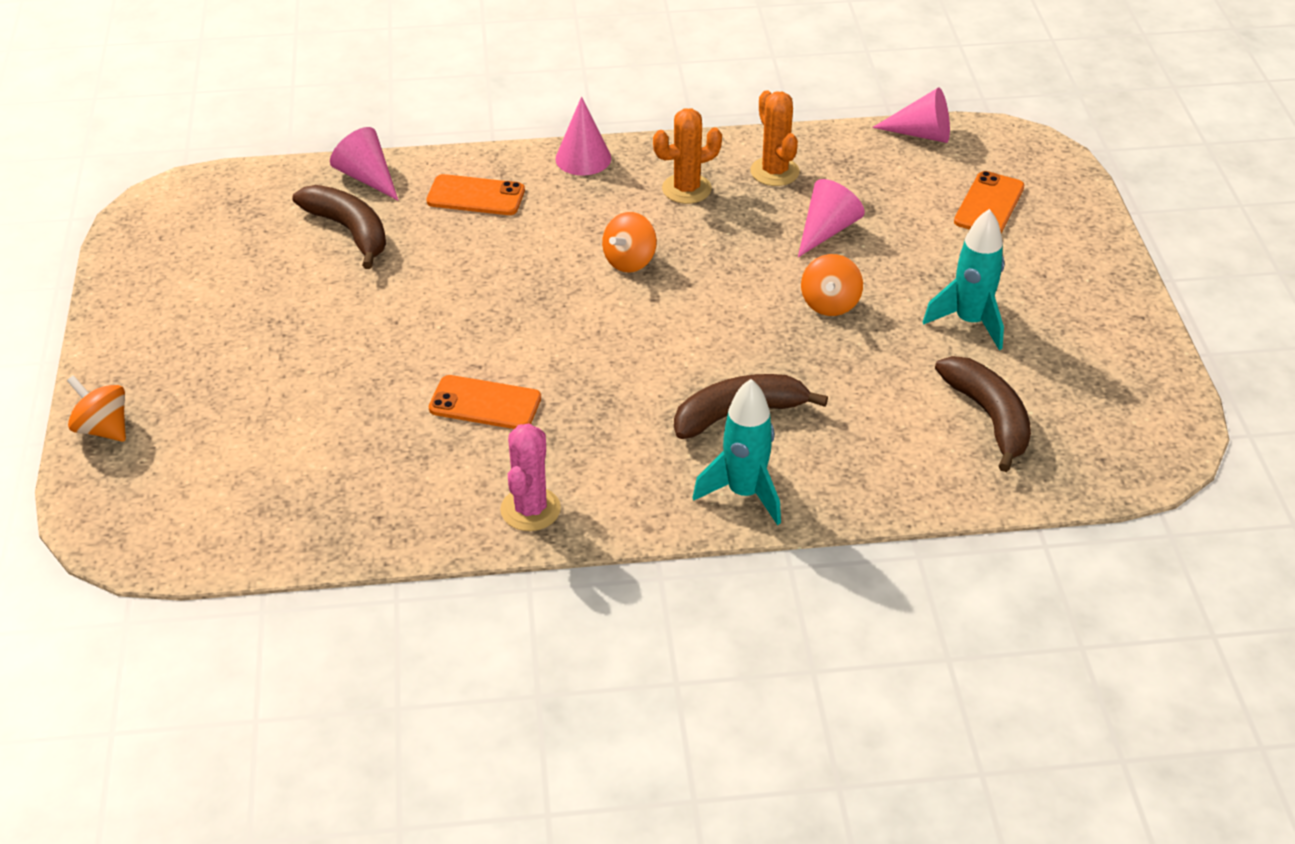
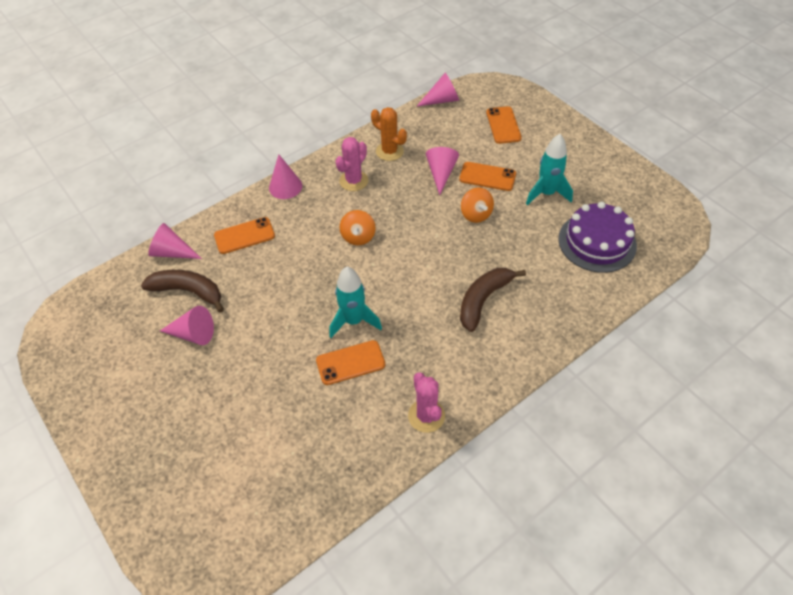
camera: 30 degrees left, 10 degrees up
(103, 429) = (135, 502): orange spinning top -> none
(315, 282) = (193, 334): none -> pink cone
(686, 189) = (354, 181): orange cactus -> pink cactus
(744, 493) = (523, 345): turquoise rocket -> turquoise rocket (353, 321)
(895, 263) = (487, 177): none -> orange phone
(989, 418) = (597, 242): brown banana -> purple cake

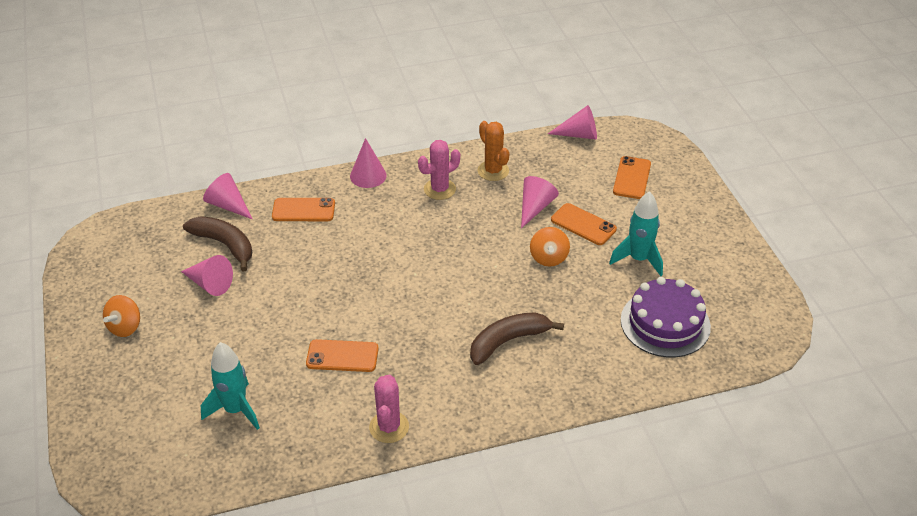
camera: 20 degrees right, 10 degrees down
(353, 321) = (366, 320): turquoise rocket -> turquoise rocket (235, 410)
(358, 237) = (414, 244): orange spinning top -> orange spinning top (125, 327)

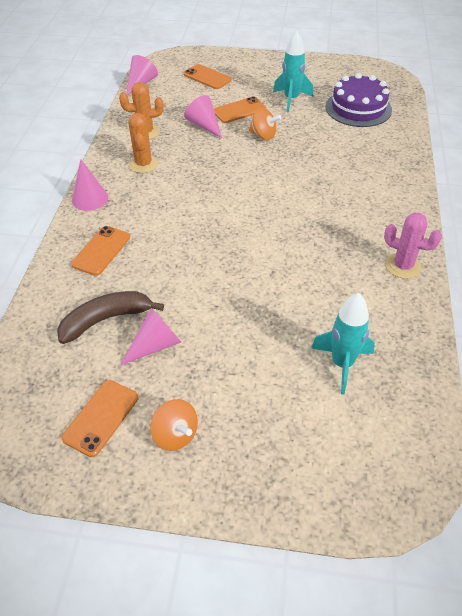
camera: 65 degrees left, 5 degrees up
(228, 205) = (48, 303): pink cone -> none
(342, 356) = (308, 273): orange phone -> orange phone (101, 417)
(439, 189) = (143, 164): pink cactus -> orange cactus
(508, 341) = (339, 178): brown banana -> none

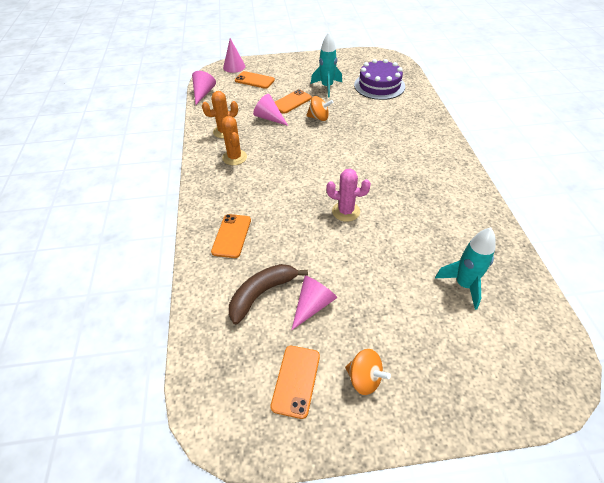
camera: 15 degrees left, 0 degrees up
(90, 198) = (202, 194): pink cone -> pink cone (234, 67)
(403, 266) = (469, 198): pink cactus -> pink cactus (346, 211)

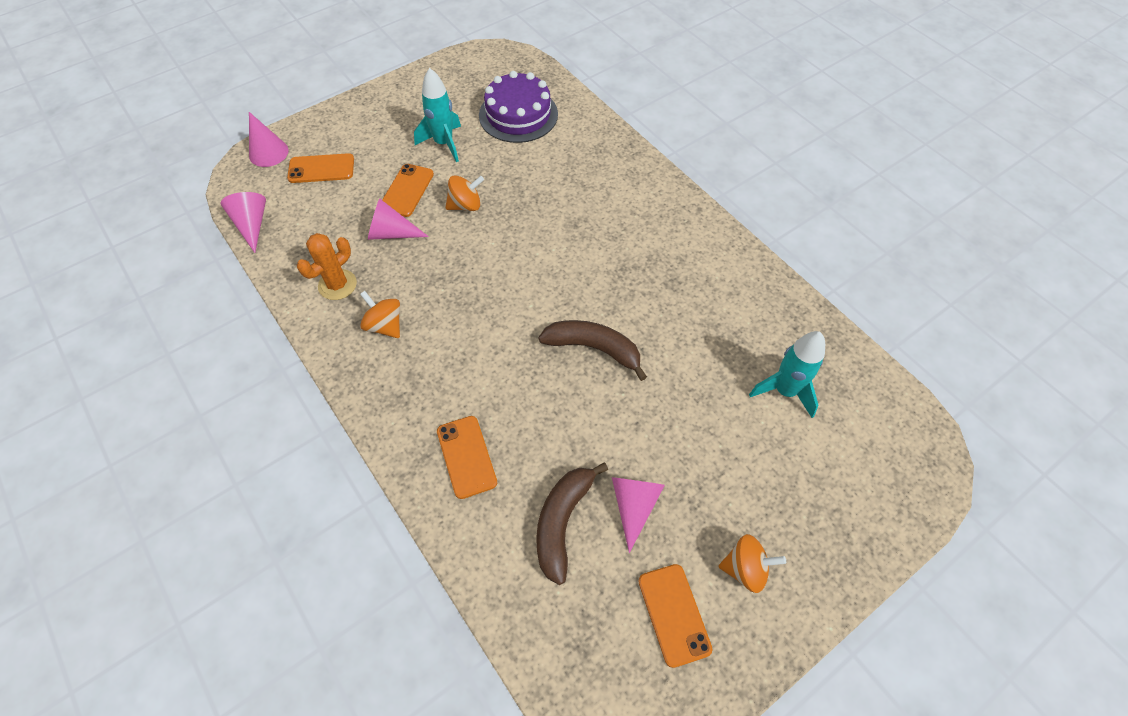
camera: 30 degrees left, 10 degrees up
(234, 157) = (385, 325): orange cactus -> orange spinning top
(346, 211) = (594, 349): pink cactus -> brown banana

